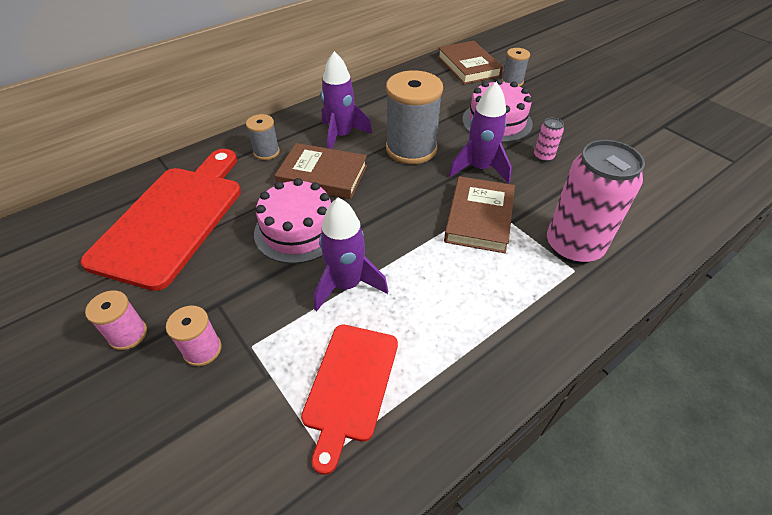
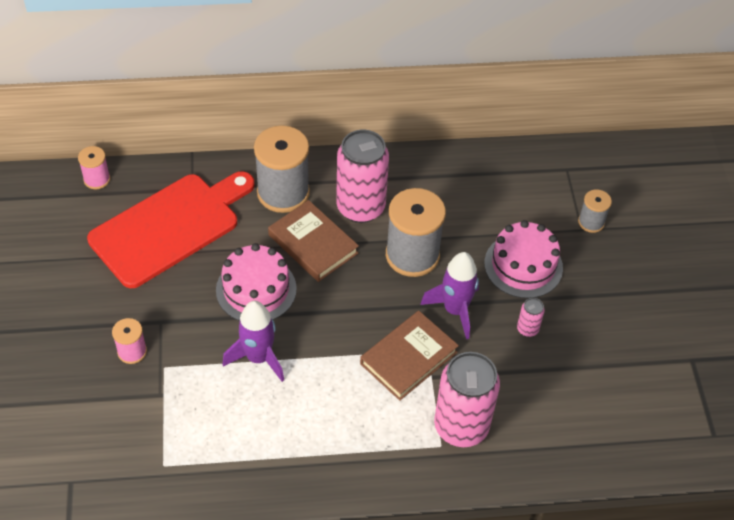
camera: 30 degrees right, 5 degrees up
(128, 334) = (92, 312): pink spool -> pink spool (97, 179)
(266, 152) = (283, 192): grey spool -> grey spool, size x1.98
(341, 136) = (360, 207): purple rocket -> pink can
(350, 385) = (208, 431): red cutting board -> none
(468, 66) = (564, 176): brown book -> none

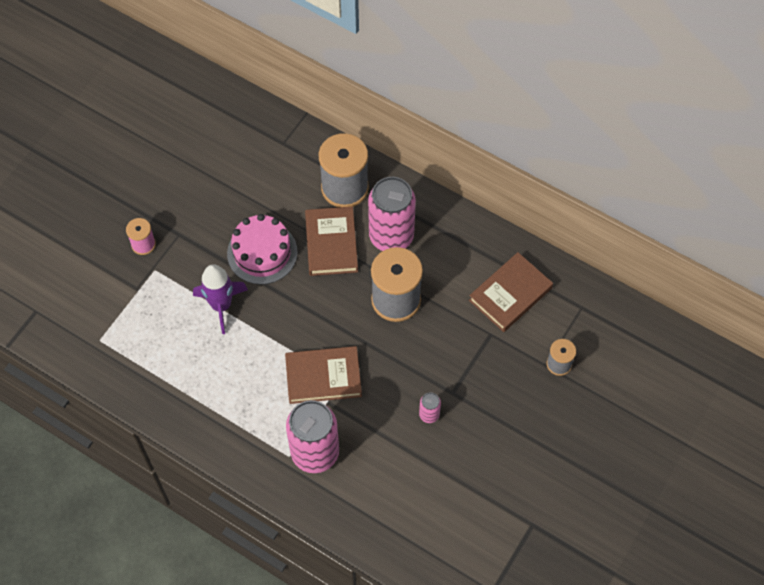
camera: 40 degrees right, 10 degrees up
(97, 179) = (223, 94): pink spool -> none
(170, 227) = (242, 165): red cutting board -> none
(455, 310) = (389, 363): purple rocket -> none
(502, 193) = (510, 294): none -> brown book
(523, 265) = (472, 363): pink cake -> none

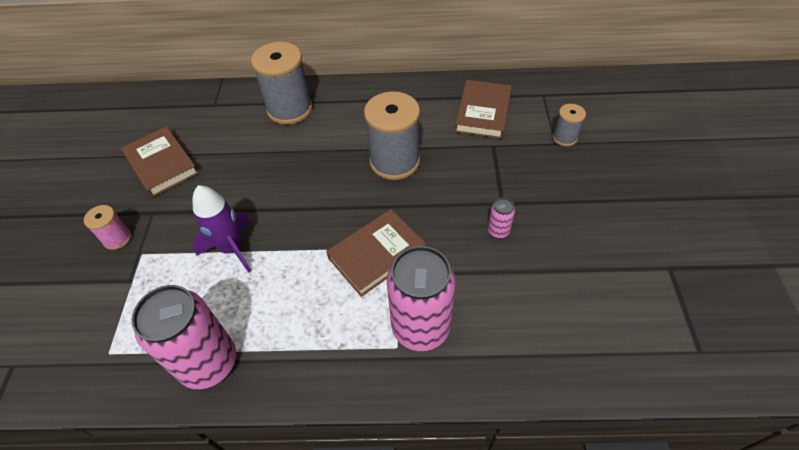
camera: 30 degrees left, 10 degrees down
(262, 252) = (246, 187): pink cake -> none
(331, 243) = (306, 150): brown book -> brown book (162, 164)
(391, 236) = (354, 122): pink can -> pink can (209, 363)

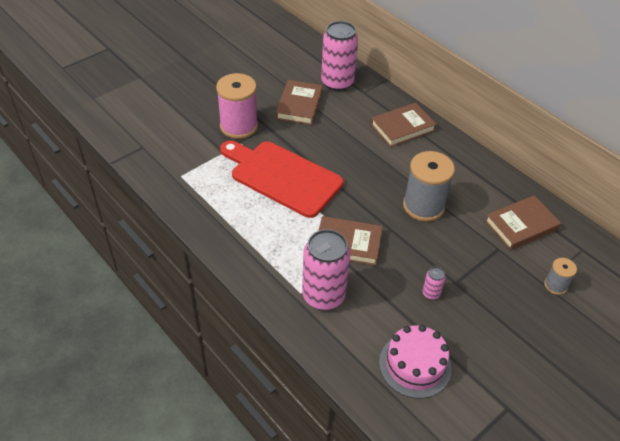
camera: 45 degrees right, 5 degrees down
(117, 238) = (239, 126): pink spool -> pink spool, size x1.98
(209, 363) = (213, 218): pink can -> pink can (337, 83)
(232, 248) = (282, 176): purple rocket -> red cutting board
(290, 109) = (402, 127): grey spool -> brown book
(570, 307) = (415, 365): none -> pink cake

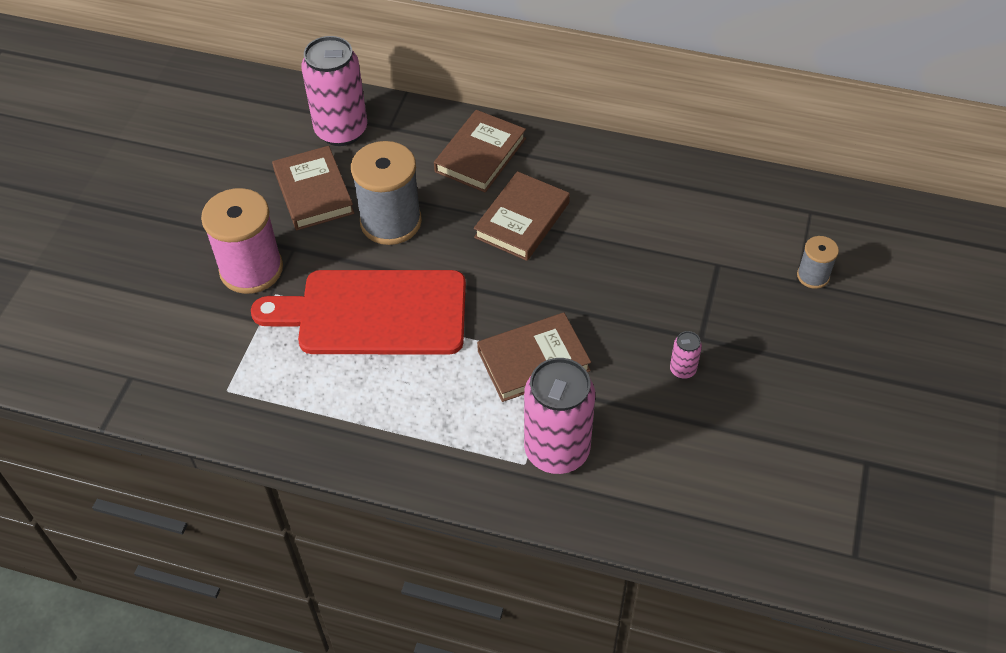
camera: 30 degrees left, 5 degrees up
(415, 365) = (730, 474): pink cake -> none
(423, 206) = (589, 255): grey spool -> grey spool (391, 222)
(521, 225) = (722, 217): brown book -> brown book (522, 220)

